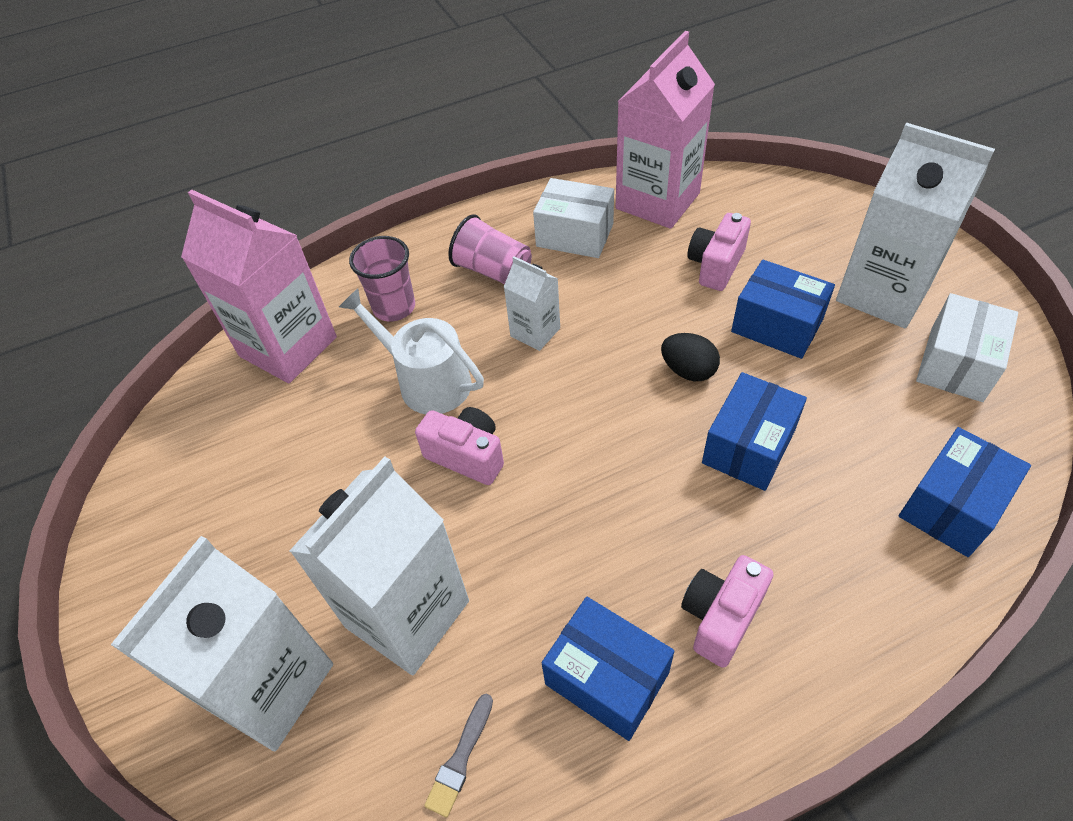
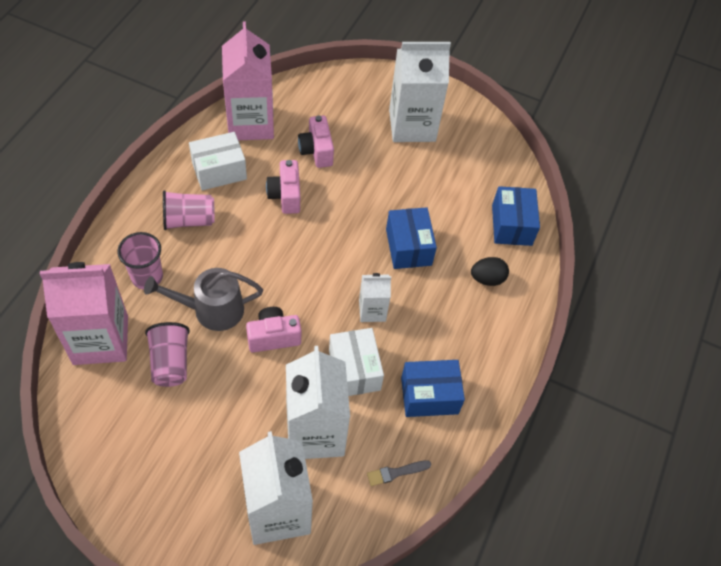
camera: 50 degrees left, 5 degrees up
(329, 413) = (170, 362): none -> pink cup
(427, 381) = (212, 310): white watering can -> grey watering can
(460, 758) = (396, 473): grey brush -> grey brush turned 90 degrees clockwise
(535, 332) = (249, 245): white carton -> white carton (372, 310)
(688, 370) = (349, 222): black egg -> black egg (487, 279)
(721, 617) = (455, 337): pink camera -> pink camera (285, 195)
(777, 326) = (374, 172): blue box -> none
(956, 364) = (469, 150): white box -> white box (354, 370)

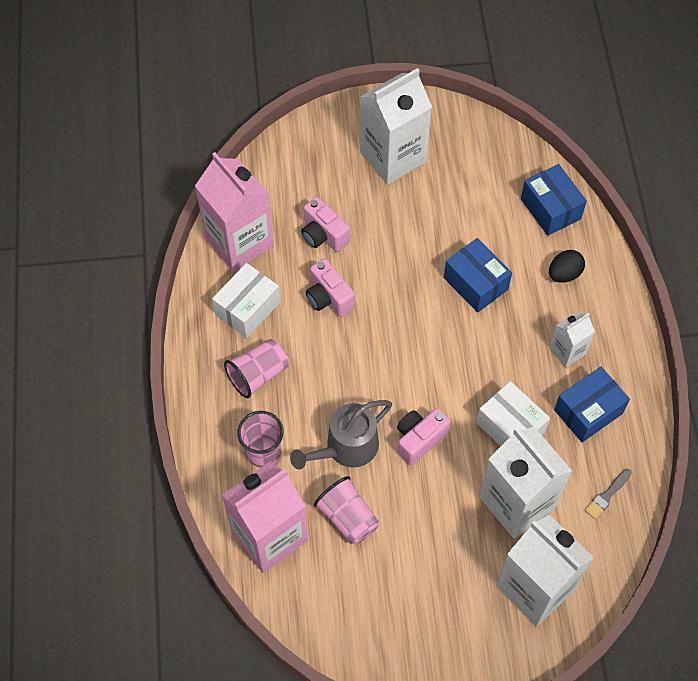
camera: 25 degrees left, 5 degrees up
(372, 310) = (486, 363): white carton -> white carton (567, 351)

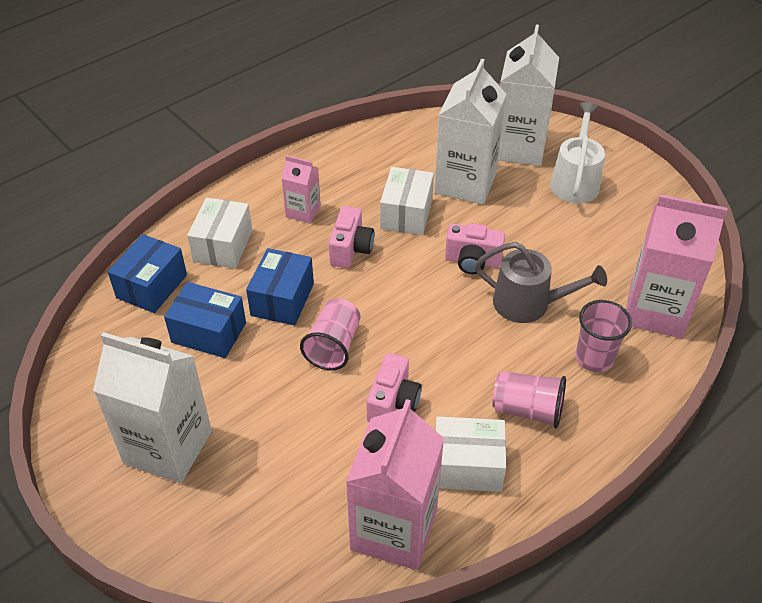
camera: 125 degrees left, 15 degrees down
(323, 235) = (321, 452): pink camera -> pink camera (351, 249)
(348, 517) = (585, 270): pink cup -> pink cup (333, 346)
(454, 600) = (575, 182): none -> white watering can
(564, 274) = (223, 246): black egg -> white box
(567, 351) = (303, 211): white carton -> pink carton
(588, 411) = (349, 178): blue box -> blue box (209, 332)
(607, 495) = (410, 142): grey brush -> none

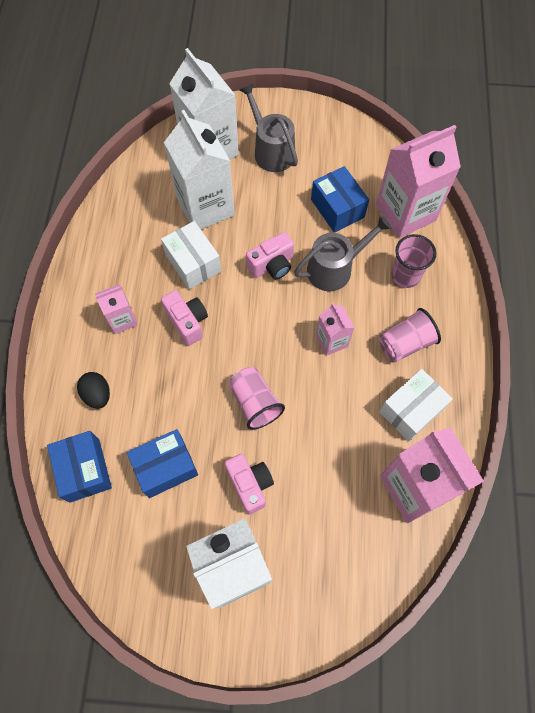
camera: 45 degrees left, 20 degrees up
(223, 246) = (97, 395): white box -> black egg
(282, 299) = (185, 399): blue box -> blue box (337, 208)
(393, 403) = (331, 408): pink camera -> pink camera (250, 484)
(458, 354) = (331, 341): none -> pink carton
(575, 182) = (271, 151): white watering can -> grey watering can

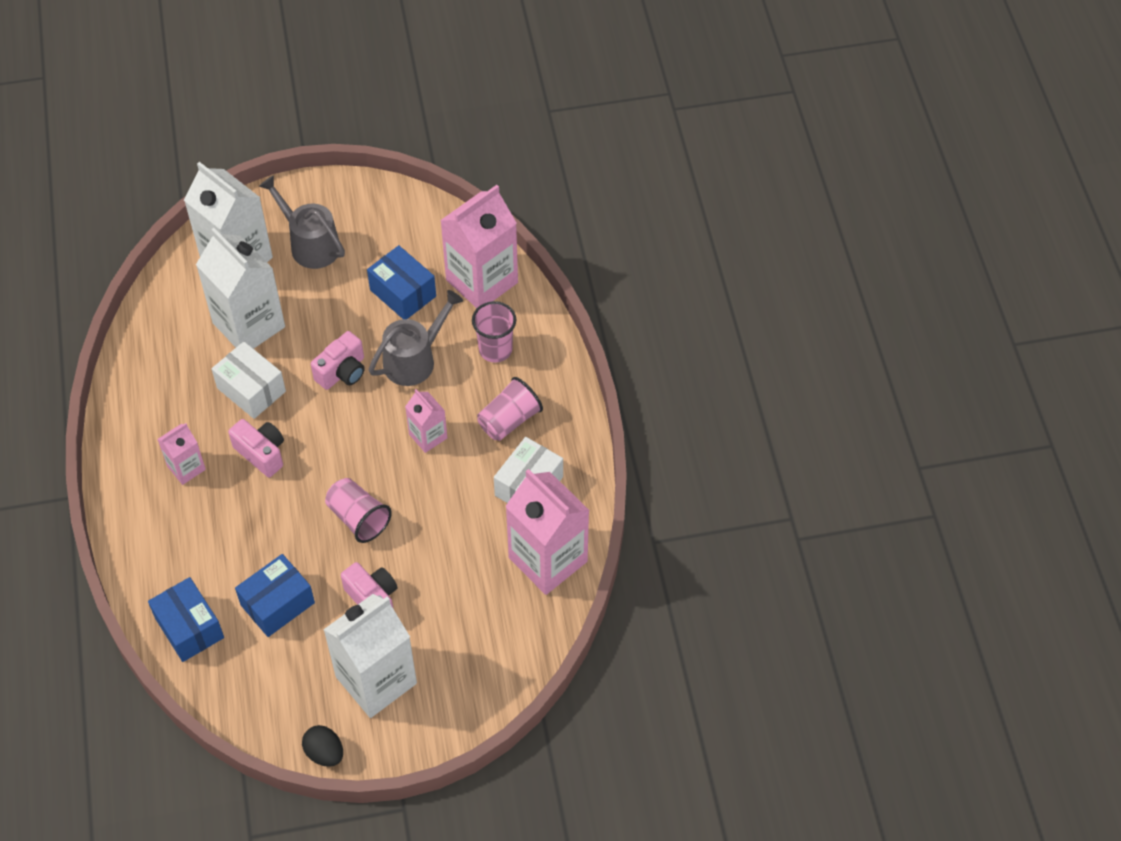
camera: 15 degrees left, 10 degrees down
(97, 395) = (181, 551): black egg -> black egg (324, 753)

